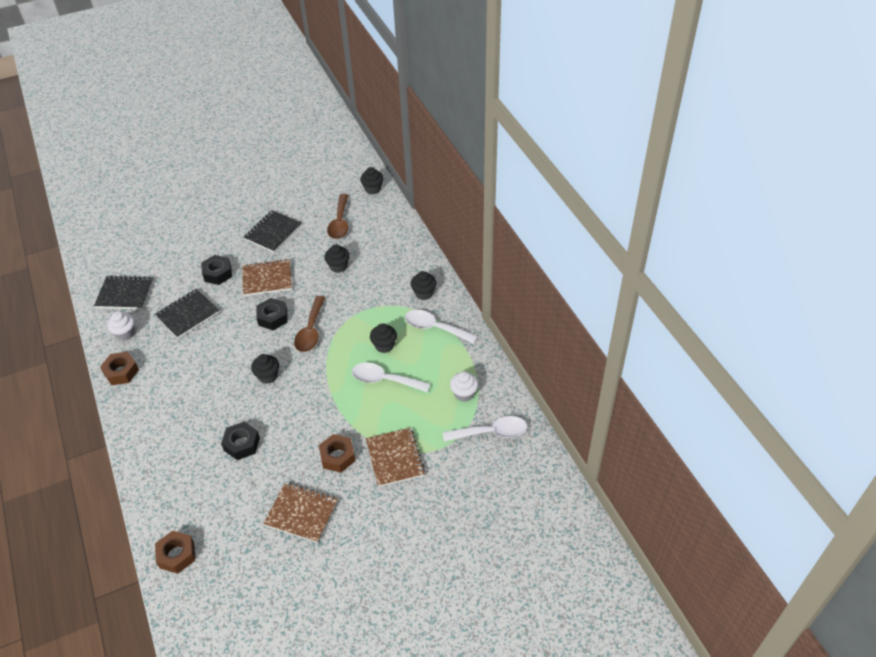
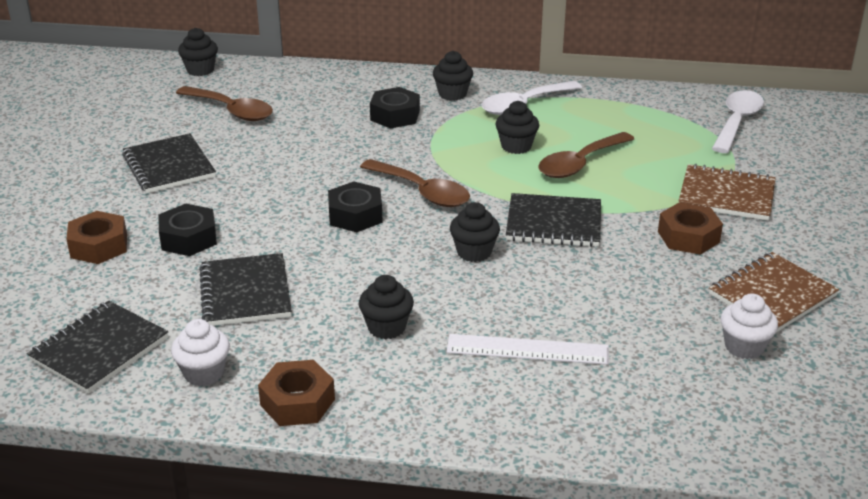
camera: 60 degrees left, 15 degrees down
(177, 555) = (778, 440): brown nut -> brown nut (99, 246)
(198, 431) = (527, 349): none -> white ruler
(242, 444) = (593, 313): black nut -> black nut (395, 115)
(267, 279) = (264, 198): brown notebook -> none
(314, 395) = (553, 223): none -> black notebook
(338, 266) = (319, 136): black cupcake -> black cupcake (386, 327)
(385, 380) = (580, 163): white spoon -> brown spoon
(464, 393) = (657, 119): white cupcake -> white cupcake (744, 347)

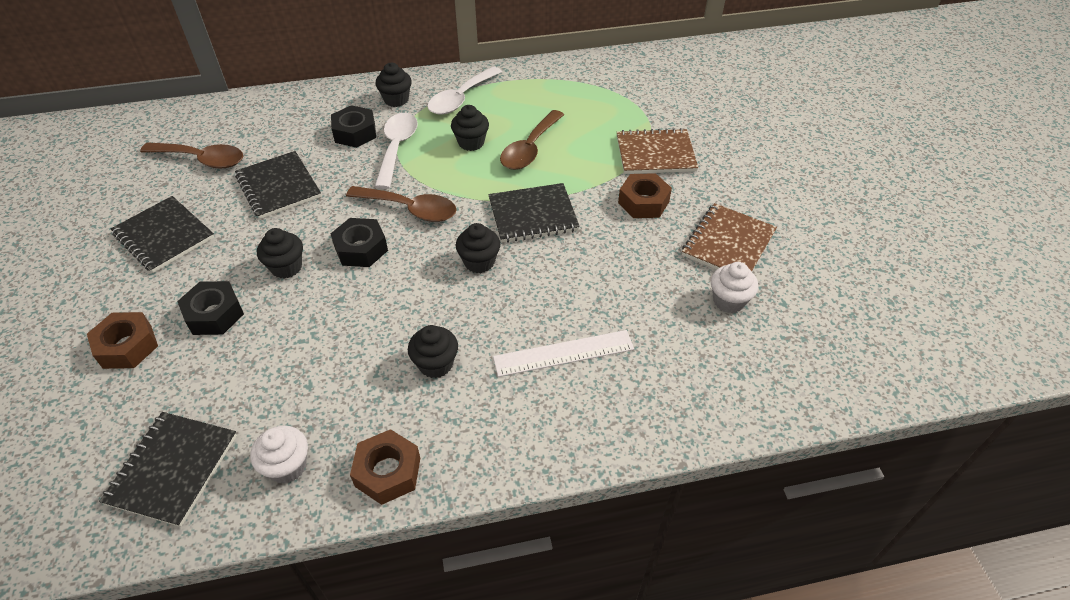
camera: 20 degrees left, 15 degrees up
(200, 70) = (155, 120): black cupcake -> black cupcake (286, 267)
(245, 292) = (292, 361): black notebook -> black notebook (278, 187)
(737, 122) = (634, 80): white spoon -> white spoon (397, 148)

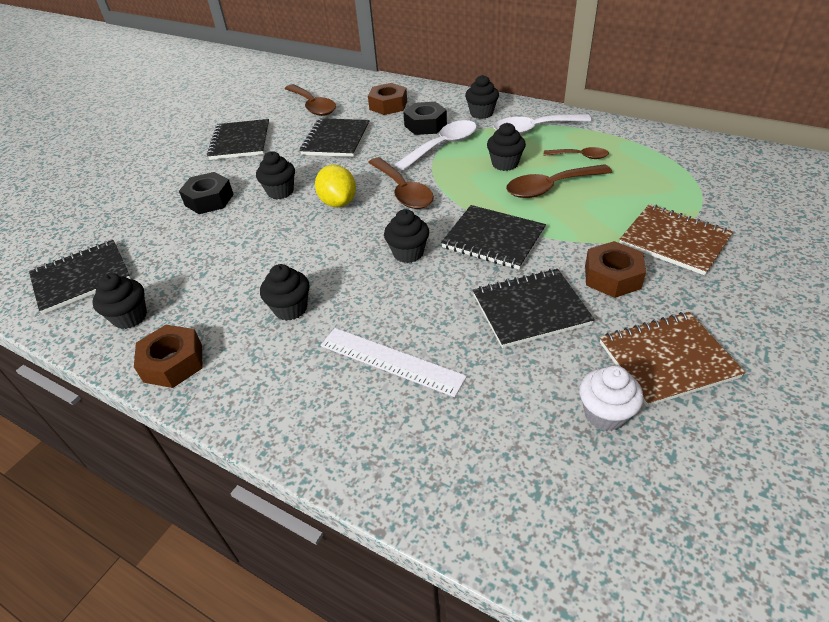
camera: 45 degrees right, 5 degrees down
(127, 346) = (149, 195): brown nut -> brown nut (388, 105)
(287, 466) = (130, 317): white cupcake -> black cupcake
(361, 249) = (338, 202): black nut -> yellow lemon
(524, 110) = (580, 156): none -> brown spoon
(616, 257) = (530, 309): none -> black notebook

